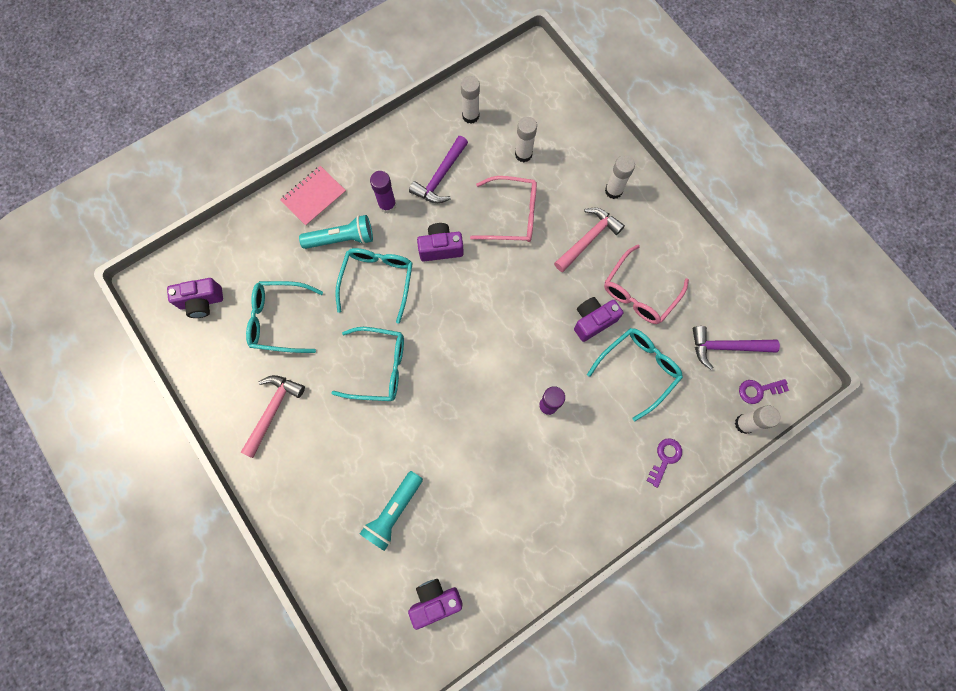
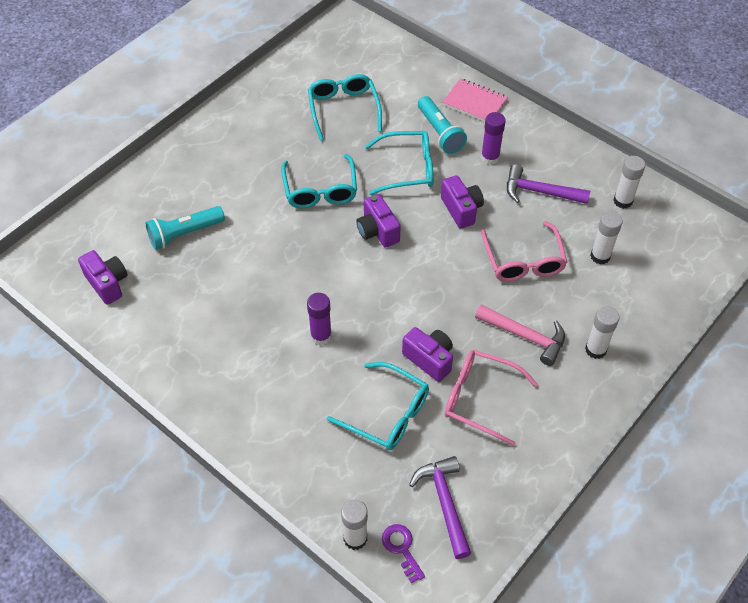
camera: 75 degrees right, 20 degrees down
(202, 302) = (342, 55): purple camera -> purple camera (377, 231)
(273, 411) = (257, 126): pink hammer -> none
(394, 511) = (184, 234): turquoise flashlight -> turquoise flashlight turned 45 degrees counterclockwise
(665, 458) = (292, 459): purple key -> none

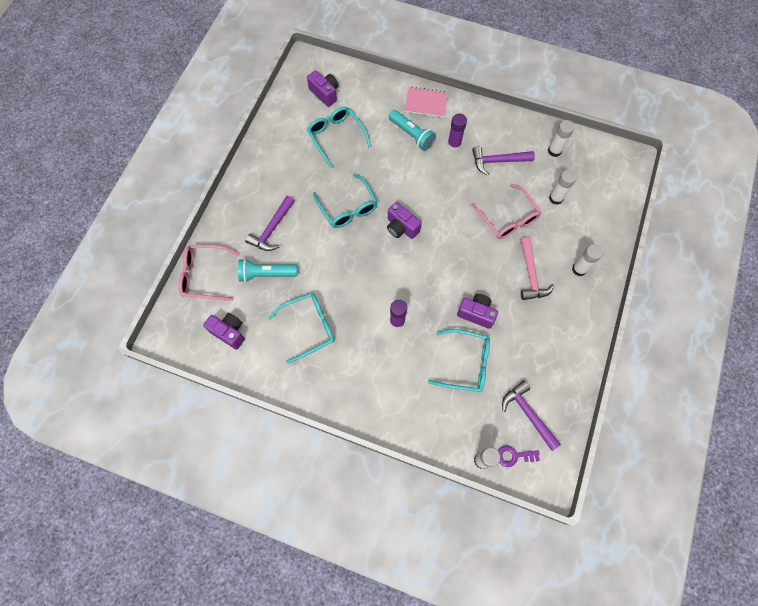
camera: 20 degrees left, 15 degrees up
(184, 234) = (266, 274): turquoise flashlight -> turquoise flashlight turned 45 degrees clockwise
(216, 187) = (272, 229): none -> purple hammer
(401, 548) = (514, 456): purple key -> purple key turned 45 degrees counterclockwise
(407, 169) = (401, 171): turquoise glasses -> turquoise glasses (308, 327)
(461, 209) = (451, 192): purple camera -> purple camera (325, 93)
(480, 399) = (521, 331): pink glasses -> pink glasses (205, 275)
(525, 336) = (531, 275): pink hammer -> pink hammer turned 75 degrees clockwise

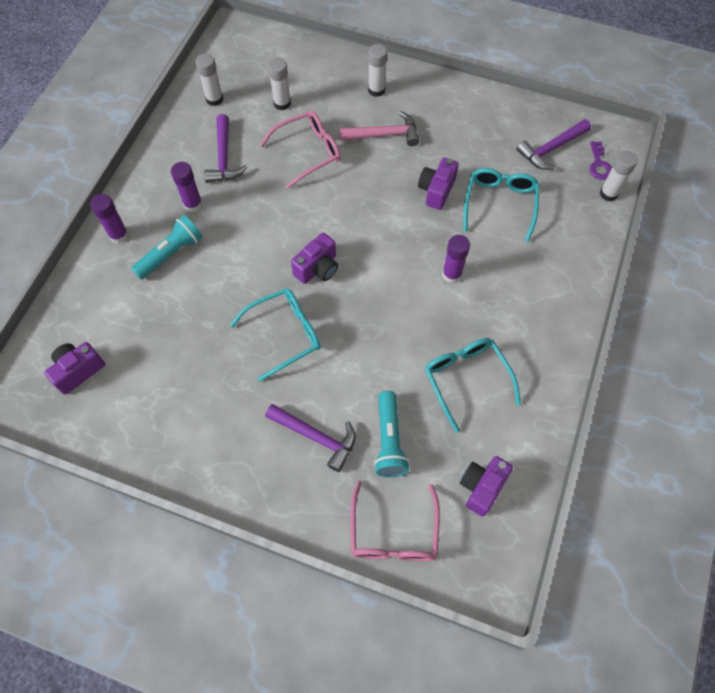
camera: 90 degrees left, 5 degrees down
(336, 137) = (162, 352): turquoise glasses -> none
(426, 103) = (119, 235): pink notebook -> purple glue stick

